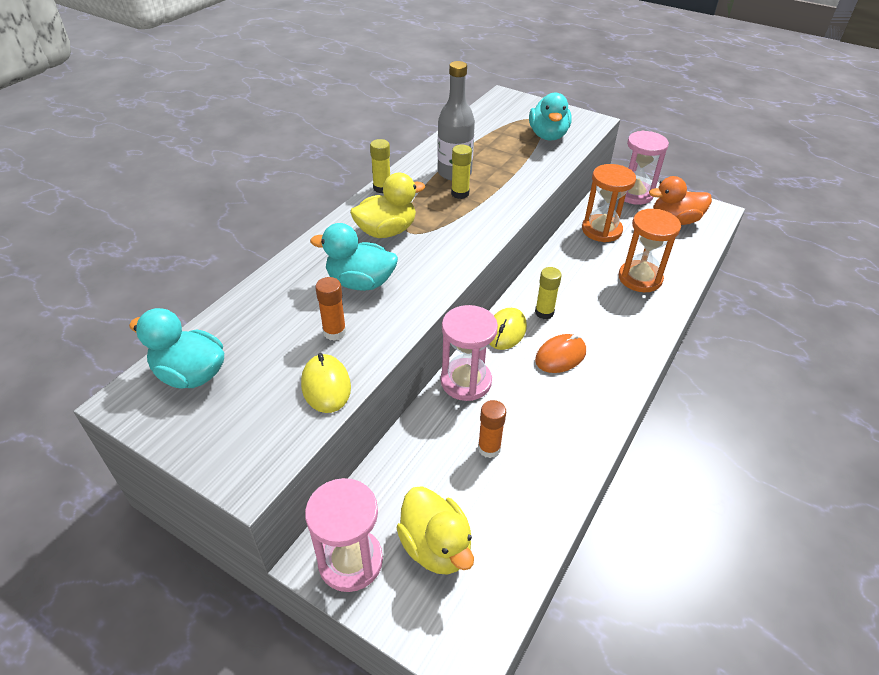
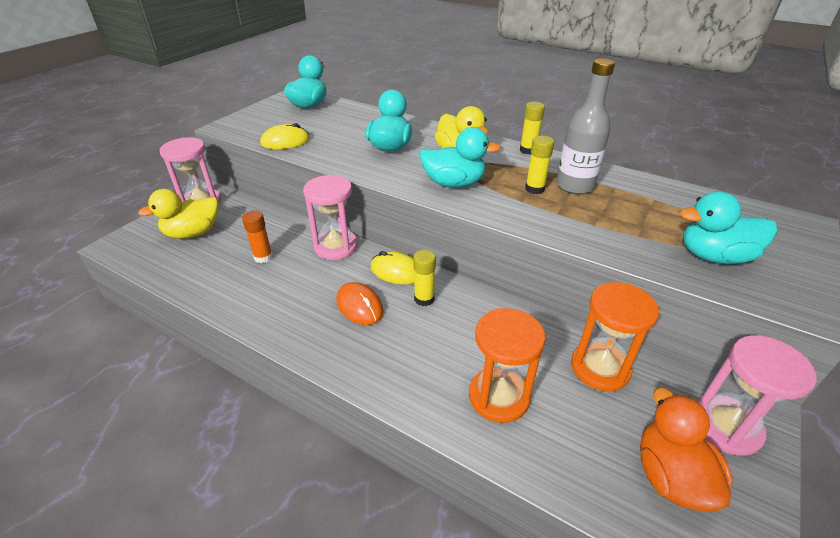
camera: 90 degrees right, 5 degrees down
(334, 332) = (336, 141): orange glue stick -> none
(449, 239) = (454, 183): none -> turquoise duck

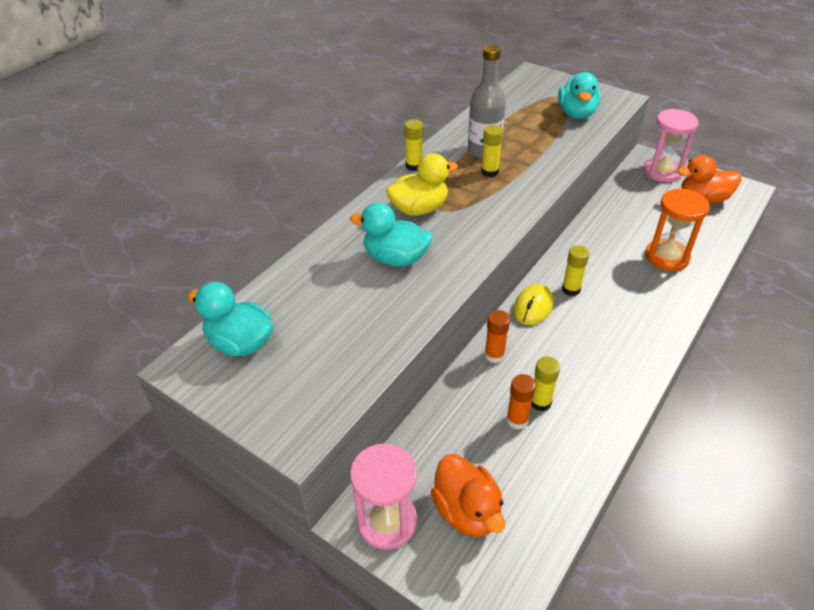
camera: 85 degrees left, 5 degrees up
(193, 233) = (467, 511): yellow duck -> orange duck
(278, 270) = (540, 402): none -> yellow glue stick
(285, 141) = (365, 357): yellow mouse -> none
(336, 246) = (494, 355): pink hourglass -> orange glue stick
(359, 306) = (587, 332): orange mouse -> none
(454, 183) = (480, 217): turquoise duck -> none
(600, 368) = (628, 208): orange hourglass -> none

